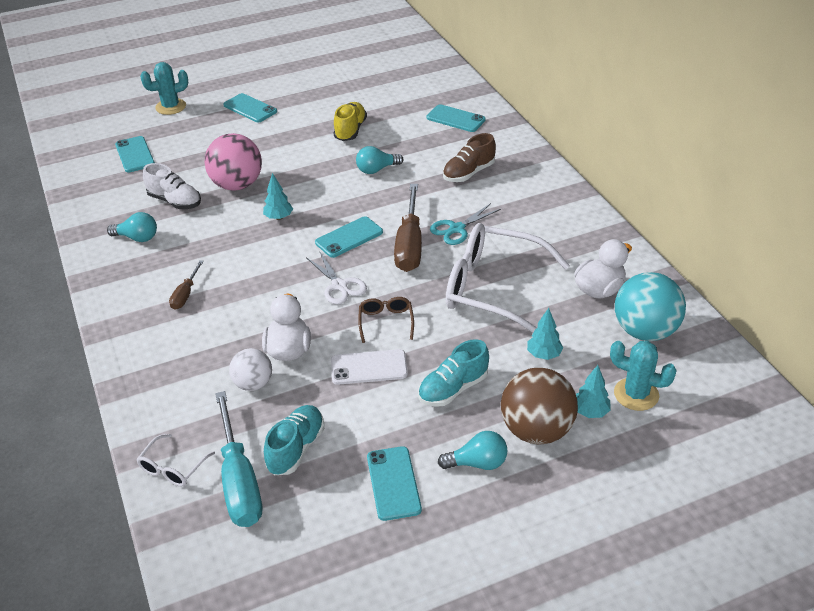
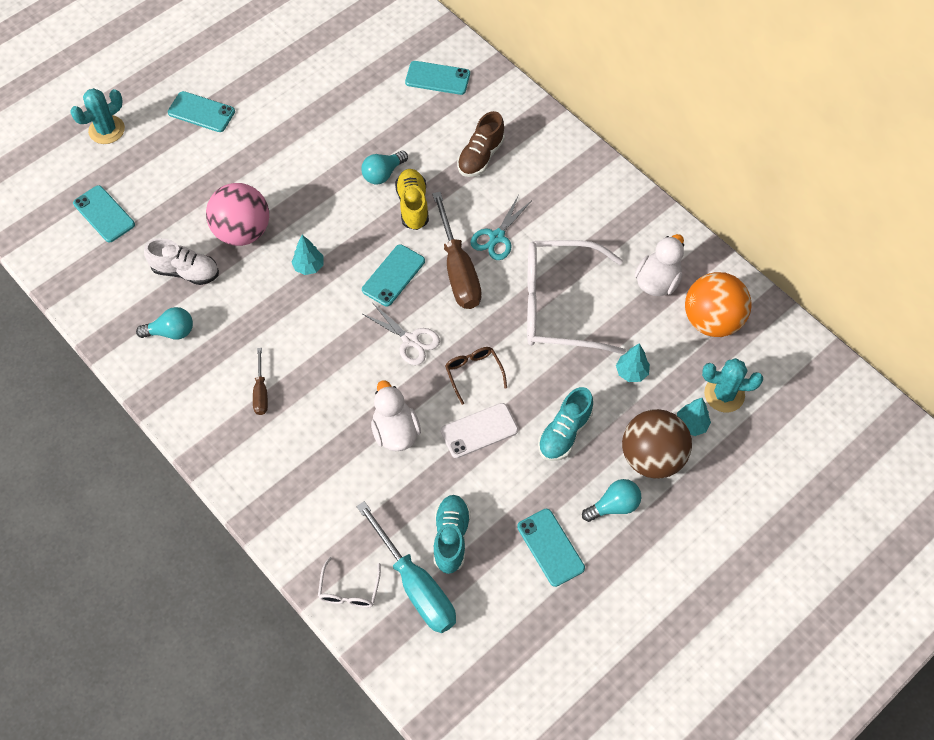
camera: 20 degrees left, 20 degrees up
(253, 384) = (379, 479): white ball -> none
(350, 130) = (330, 121): yellow shoe -> yellow shoe (413, 205)
(645, 331) = (712, 320): turquoise ball -> orange ball

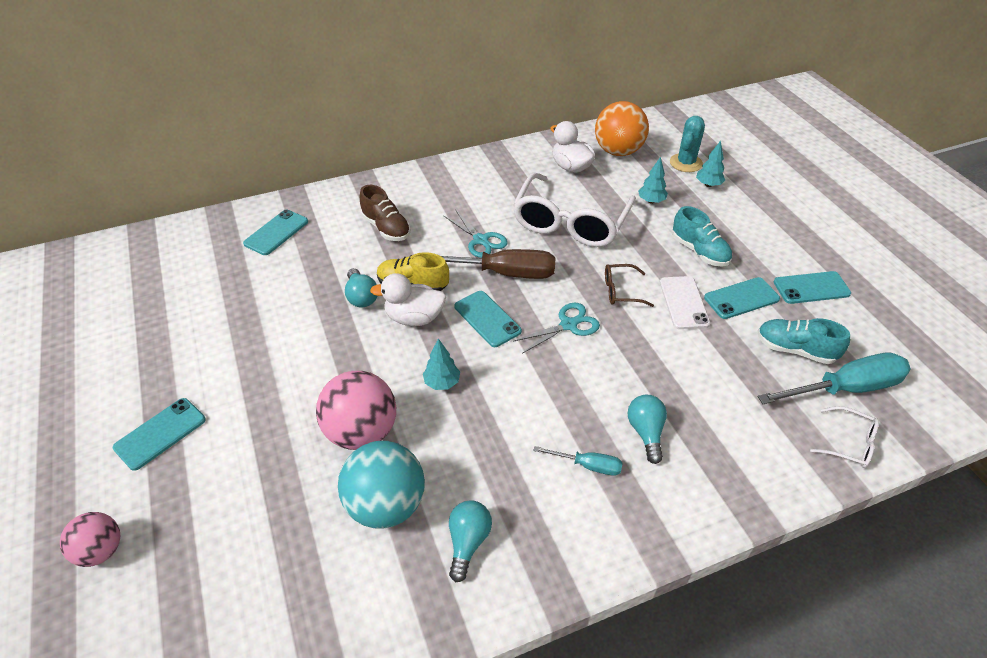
camera: 70 degrees left, 15 degrees down
(104, 214) = (239, 585): turquoise phone -> turquoise phone (741, 298)
(107, 130) = (101, 550): turquoise cactus -> pink ball
(186, 271) = (386, 505): white shoe -> turquoise ball
(261, 392) = (588, 465): brown screwdriver -> turquoise screwdriver
(395, 431) = (670, 361): white duck -> white duck (414, 318)
(410, 340) = (568, 325): white scissors -> turquoise scissors
(614, 506) = (775, 242): turquoise light bulb -> turquoise light bulb (646, 432)
(652, 457) = (733, 211): brown ball -> none

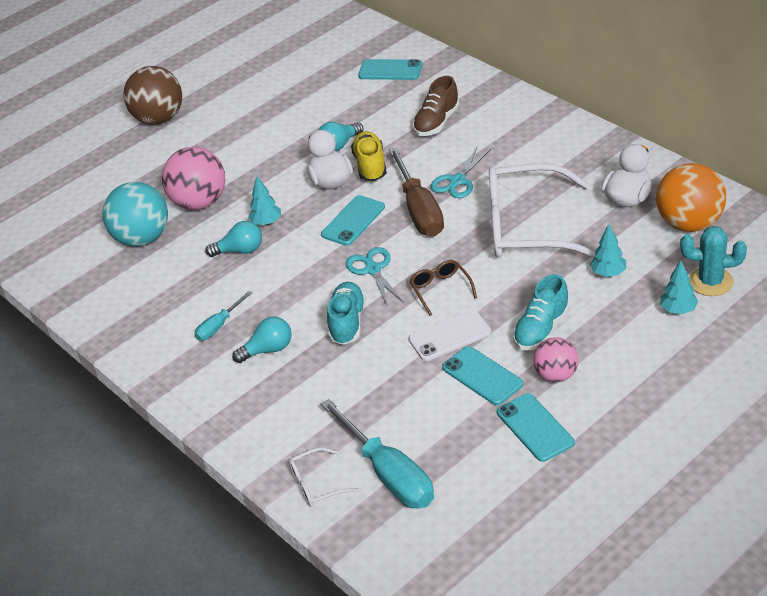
camera: 75 degrees right, 5 degrees down
(101, 550) = (67, 141): pink ball -> pink ball (556, 375)
(160, 434) = (159, 119): turquoise phone -> brown ball
(468, 542) = (127, 286): turquoise light bulb -> turquoise light bulb (240, 250)
(568, 325) = (373, 270): turquoise scissors -> turquoise scissors turned 150 degrees counterclockwise
(588, 465) = (219, 326): turquoise screwdriver -> turquoise screwdriver turned 45 degrees clockwise
(795, 350) = (425, 429): turquoise shoe -> turquoise shoe (347, 322)
(849, 443) = (316, 484): white glasses -> white glasses turned 60 degrees clockwise

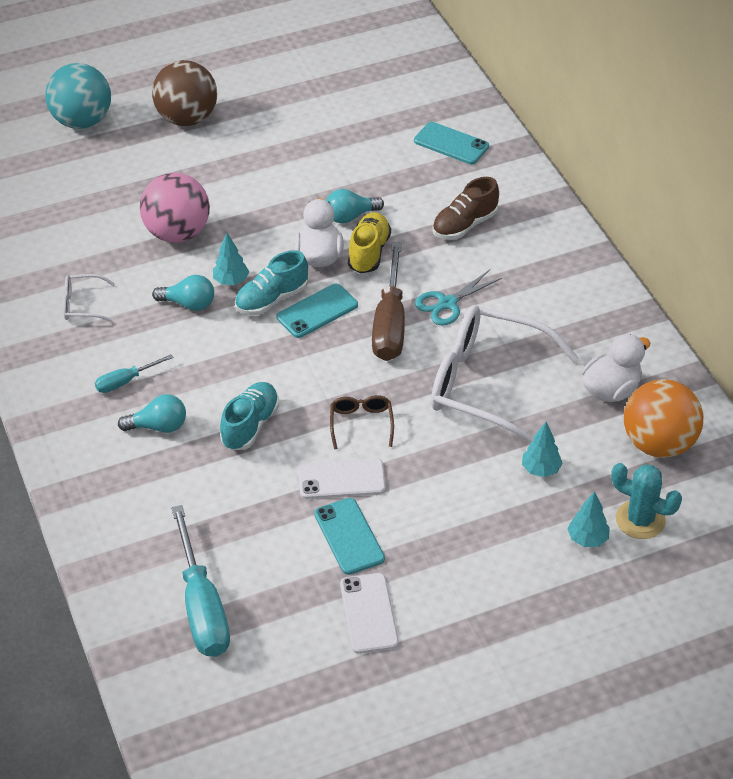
camera: 15 degrees right, 5 degrees up
(142, 238) = (102, 254): turquoise ball -> turquoise ball (82, 121)
(316, 484) = (128, 590): white glasses -> white glasses (82, 305)
(373, 270) = (307, 375): turquoise scissors -> none
(535, 427) = (369, 613): turquoise phone -> white phone
(541, 329) = (436, 507): turquoise shoe -> turquoise shoe (272, 299)
(556, 375) = (422, 564): pink ball -> none

